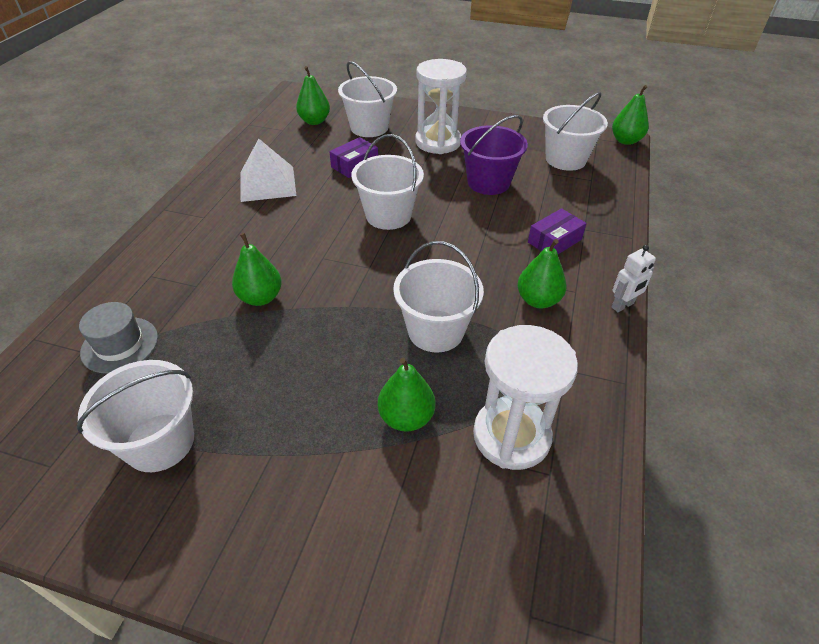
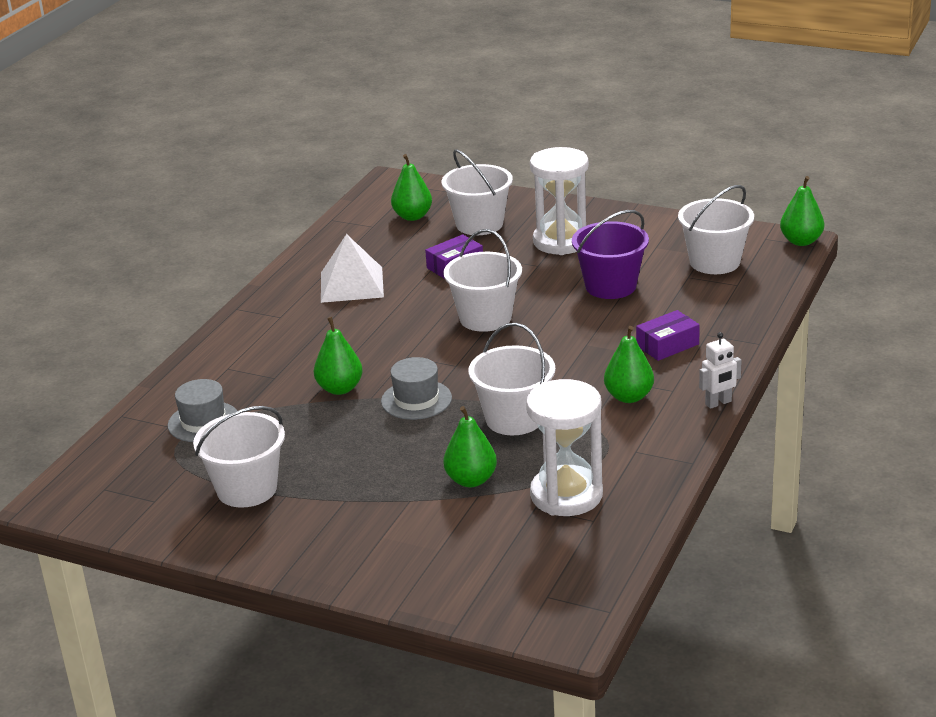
camera: 10 degrees right, 15 degrees down
(336, 309) = (416, 400): none -> grey hat

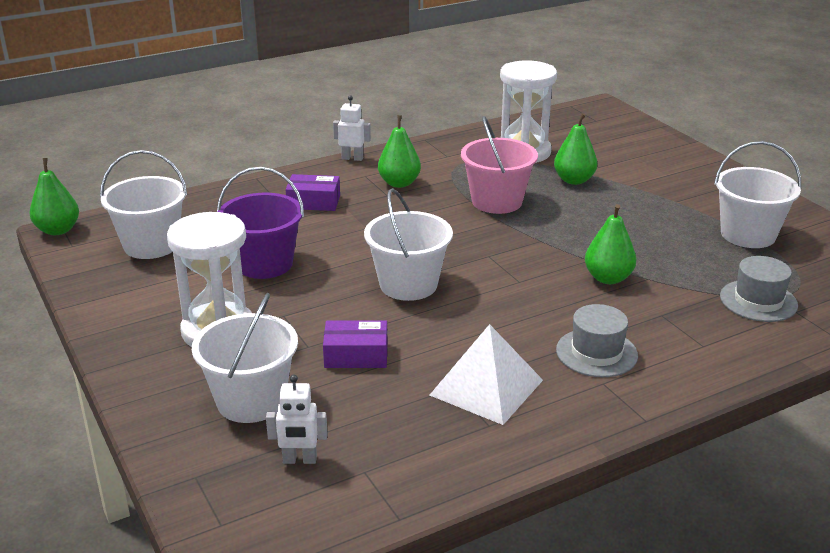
camera: 145 degrees left, 0 degrees up
(412, 216) = (299, 460): green pear -> white robot
(416, 400) = (553, 243): grey hat -> grey hat (596, 353)
(514, 419) = (497, 201): white bucket -> pink bucket

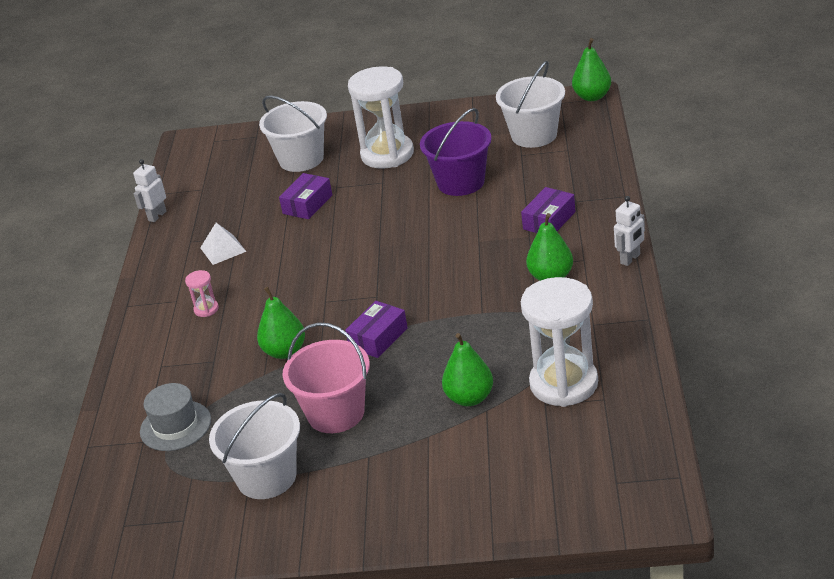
camera: 125 degrees right, 5 degrees up
(299, 460) = (233, 169): white robot -> white robot (157, 216)
(408, 284) = (371, 244): white bucket -> none
(486, 387) = (223, 249): white pyramid -> white pyramid, size x0.60
(497, 201) = (466, 329): pink bucket -> pink bucket (336, 413)
(544, 237) = (378, 338): none -> purple box
(596, 353) = (206, 309): grey hat -> pink hourglass

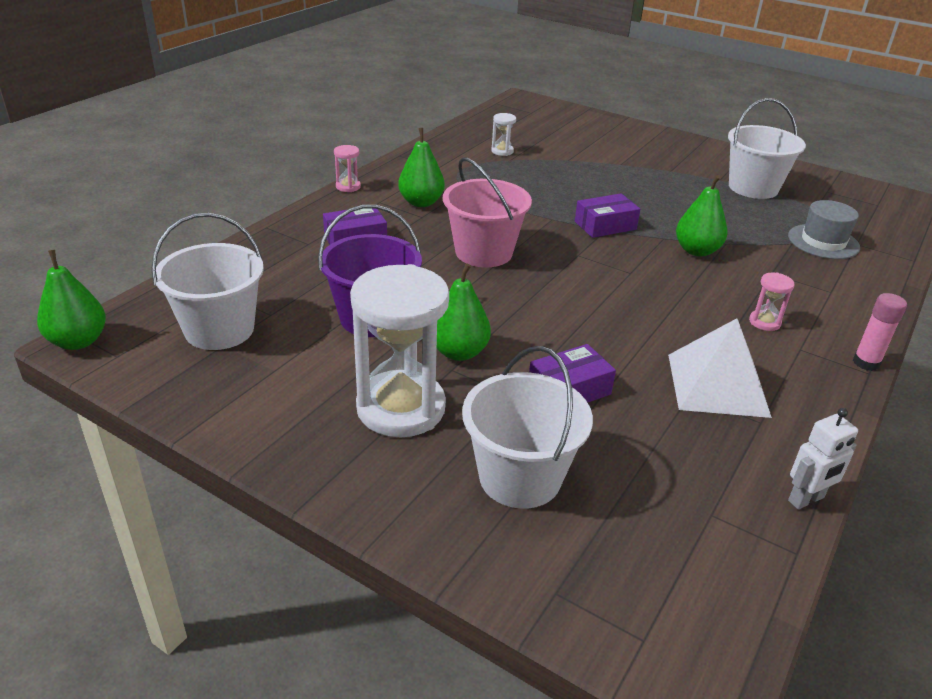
camera: 155 degrees left, 0 degrees up
(129, 312) = (866, 363): none -> pink glue stick
(223, 249) = (717, 385): white pyramid -> white pyramid, size x1.67
(336, 413) = (678, 198): pink bucket -> pink bucket (483, 252)
(469, 398) = (572, 168): green pear -> green pear (459, 352)
(564, 384) = (502, 151): white hourglass -> white hourglass, size x0.41
(630, 259) = (348, 187): white robot -> pink hourglass

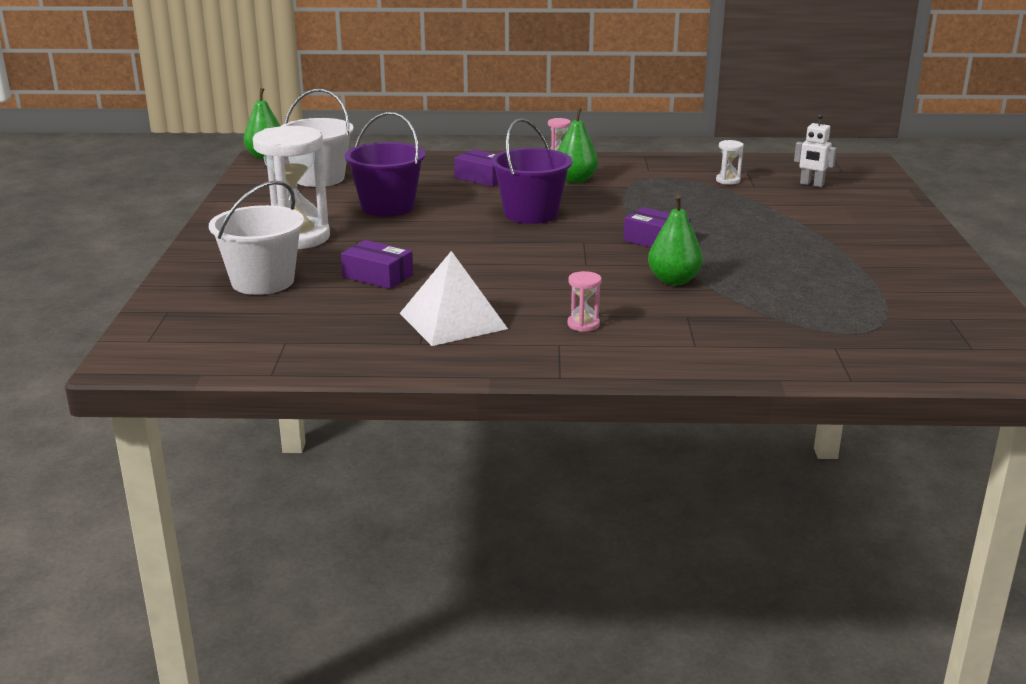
camera: 60 degrees right, 10 degrees down
(459, 352) = (380, 237): green pear -> none
(483, 252) = (531, 214): pink bucket -> purple bucket
(753, 188) = (874, 283): white bucket -> none
(806, 499) = (336, 370): white robot -> white robot (811, 184)
(823, 242) = (805, 330): grey hat -> none
(866, 363) = (576, 374): pink glue stick -> none

